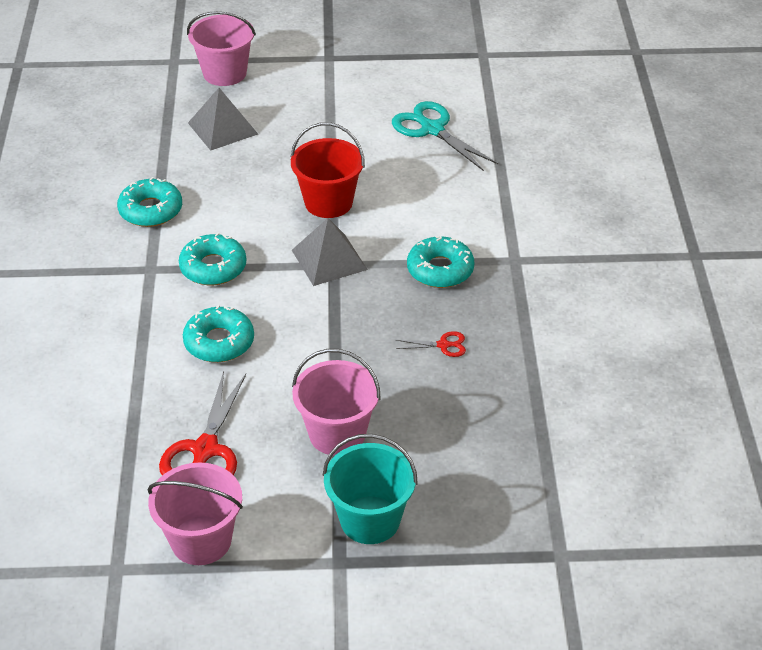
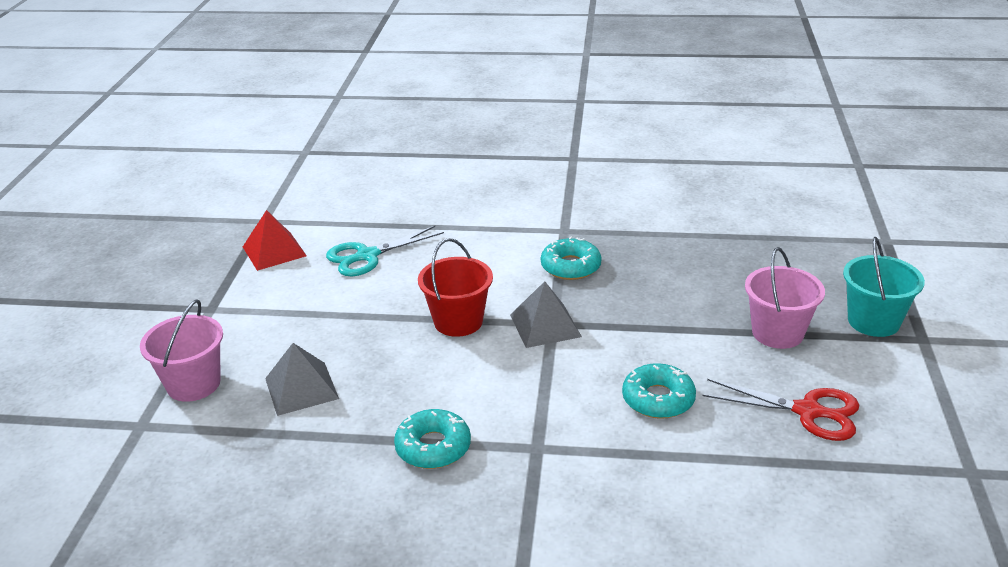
camera: 80 degrees left, 10 degrees down
(201, 540) = (921, 416): pink bucket -> none
(213, 267) = (543, 401): turquoise donut -> none
(429, 72) = (274, 251): none -> red pyramid
(443, 345) = (667, 272): red scissors -> none

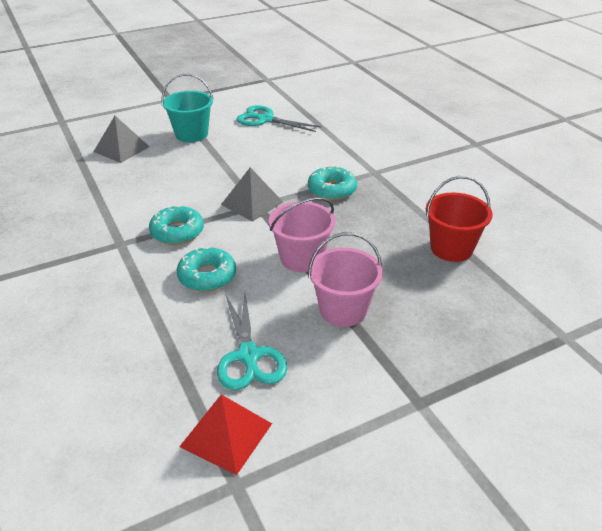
camera: 55 degrees right, 5 degrees up
(193, 384) = (103, 120): pink bucket -> pink bucket (302, 258)
(274, 251) = (240, 93): red pyramid -> red pyramid (226, 435)
(433, 447) = (97, 207): turquoise donut -> turquoise donut (177, 232)
(458, 321) = (227, 172): red bucket -> red bucket (451, 248)
(807, 411) = (249, 355): red scissors -> turquoise scissors
(873, 321) = (416, 362): turquoise bucket -> turquoise bucket (191, 134)

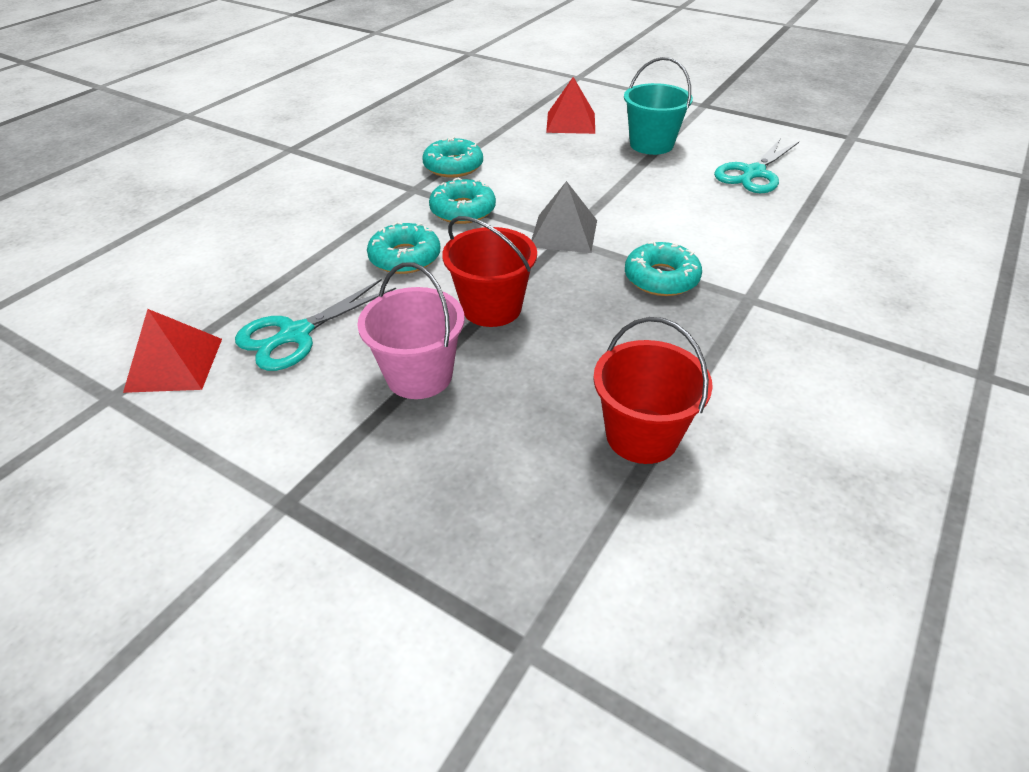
camera: 60 degrees right, 5 degrees up
(112, 216) = (453, 166): none -> turquoise donut
(121, 149) = (570, 122): grey pyramid -> red pyramid
(265, 119) = (753, 173): turquoise scissors -> turquoise scissors turned 135 degrees counterclockwise
(302, 258) = (492, 308): pink bucket -> red bucket

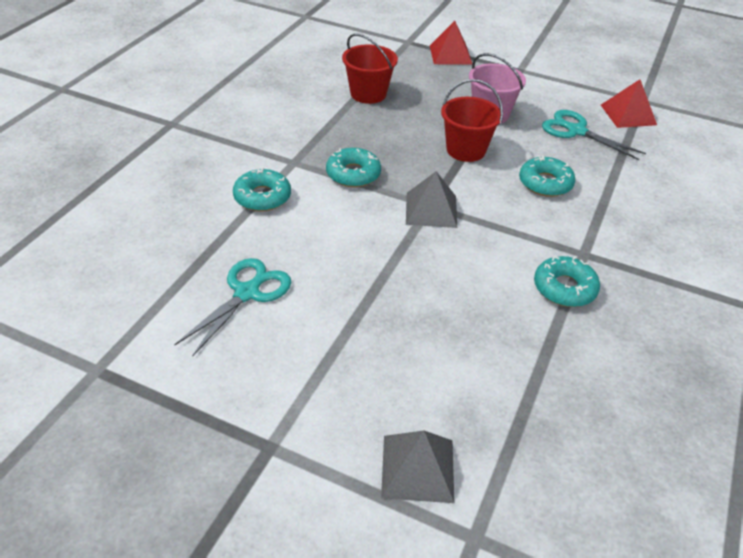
camera: 170 degrees right, 0 degrees up
(296, 334) = (576, 131): turquoise scissors -> turquoise scissors turned 90 degrees counterclockwise
(463, 210) = (525, 230): turquoise donut -> turquoise donut (262, 197)
(570, 122) = (459, 384): red pyramid -> red pyramid (450, 55)
(607, 95) = (417, 468): none -> grey pyramid
(651, 144) = (353, 339): turquoise bucket -> none

